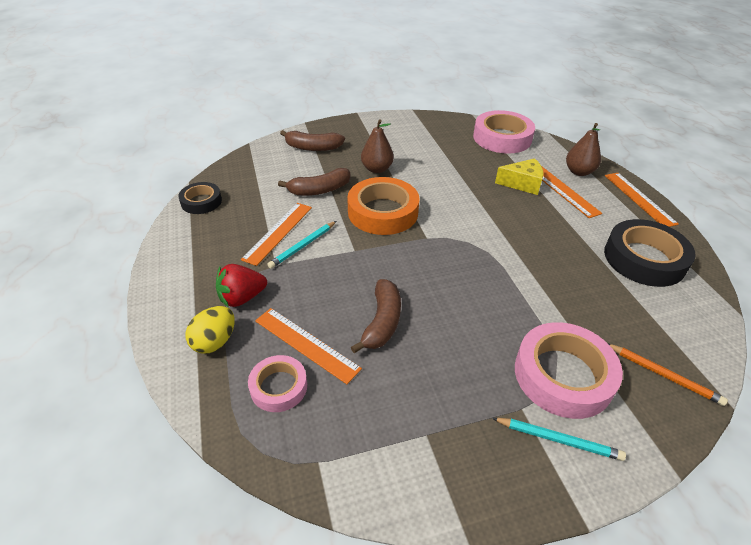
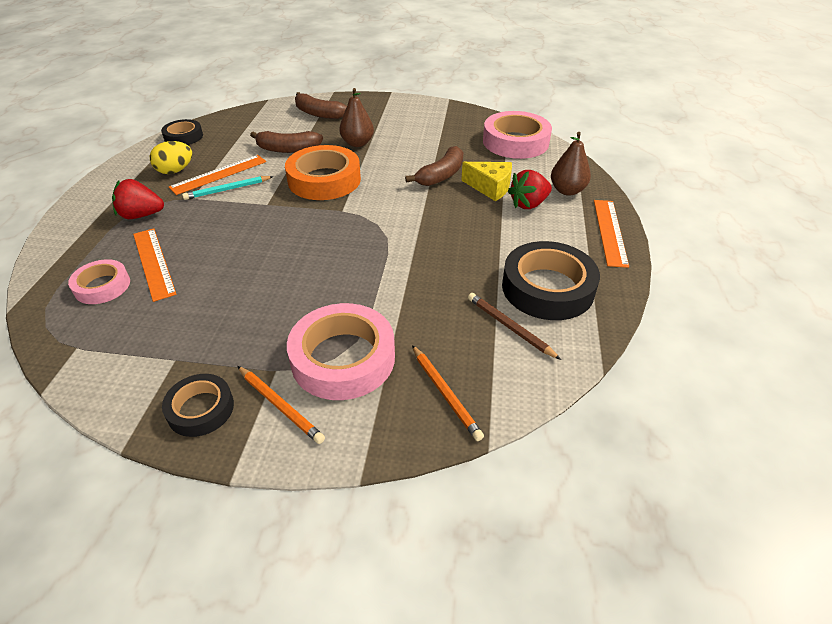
camera: 25 degrees right, 0 degrees up
(215, 341) = (91, 240): yellow egg -> yellow egg (175, 171)
(382, 322) = (230, 265): brown banana -> brown banana (441, 175)
(498, 473) = (200, 409): none -> black tape
(558, 440) = (280, 406): turquoise pencil -> orange pencil
(563, 191) = (528, 204): orange ruler -> red strawberry
(651, 301) = (509, 327): none -> brown pencil

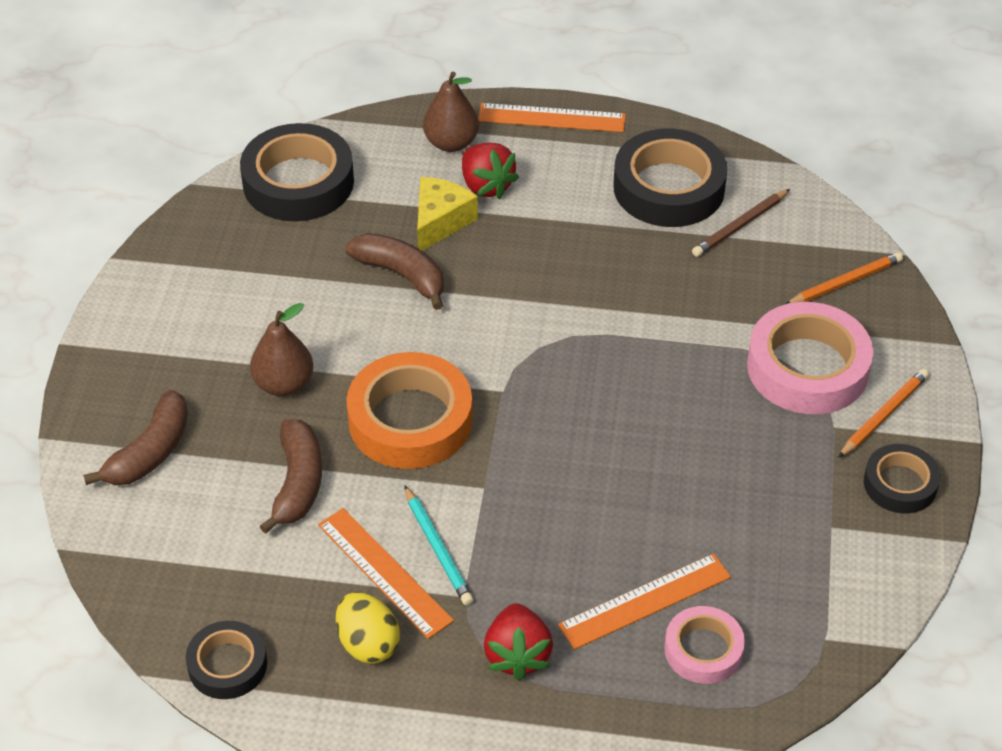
camera: 90 degrees left, 5 degrees up
(515, 142) = (298, 182): pink tape -> black tape

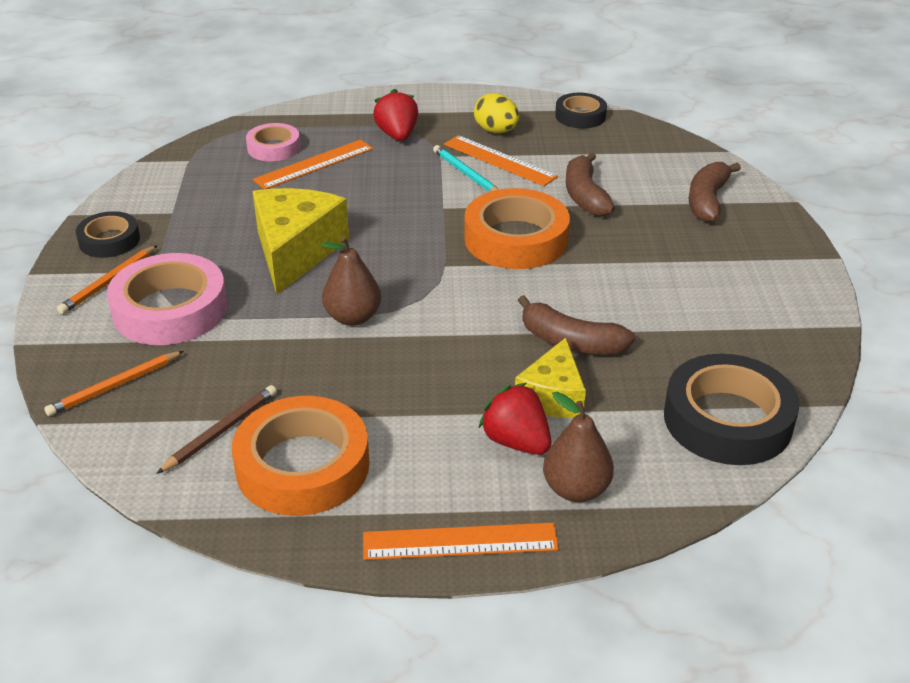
camera: 170 degrees right, 10 degrees down
(284, 384) = (632, 250): brown pear -> brown pear (353, 317)
(668, 187) = (303, 466): black tape -> orange tape
(672, 434) = (296, 252): none -> yellow cheese

